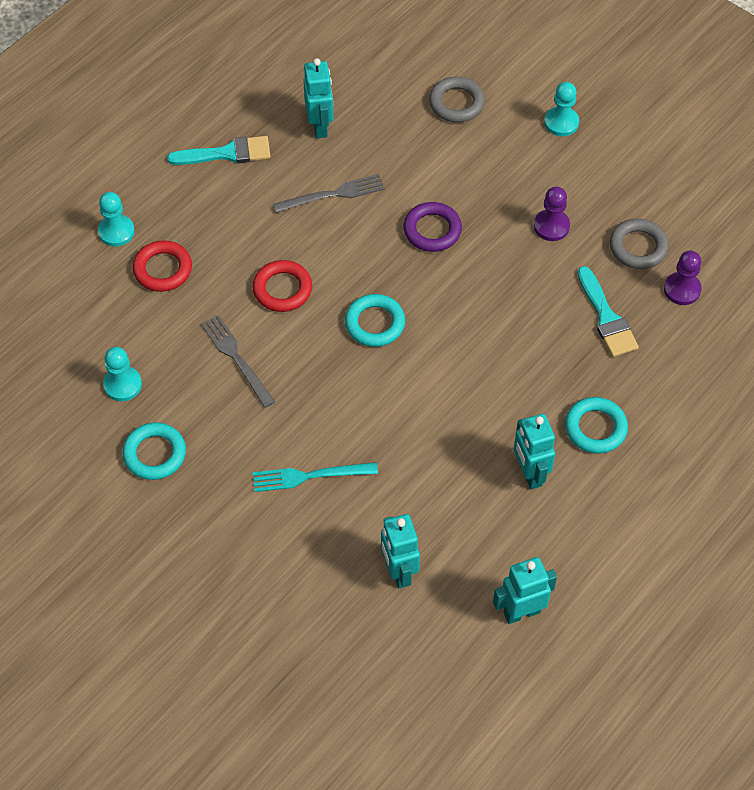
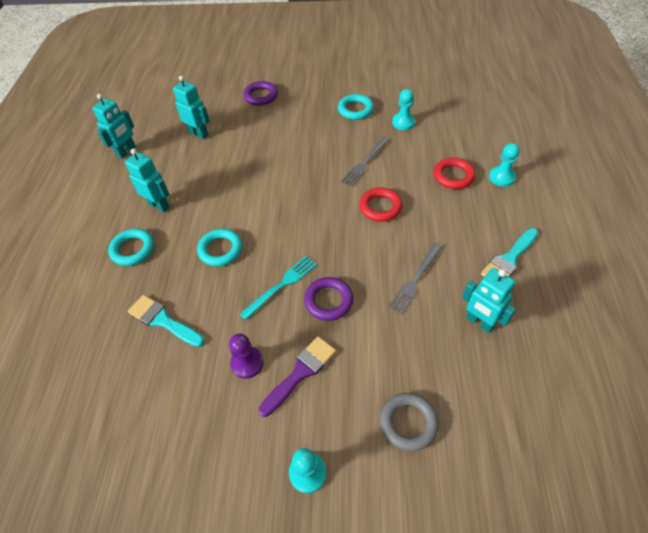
camera: 145 degrees right, 5 degrees down
(236, 358) = (365, 163): grey fork -> grey fork turned 105 degrees clockwise
(252, 587) = (261, 96): none -> purple ring
(309, 476) = (275, 141): turquoise fork -> turquoise fork (281, 285)
(375, 323) = (310, 223): turquoise ring -> turquoise ring (220, 250)
(510, 189) = (301, 372): none -> purple brush
(638, 247) = (168, 393): grey ring -> none
(682, 289) = (115, 380): purple pawn -> none

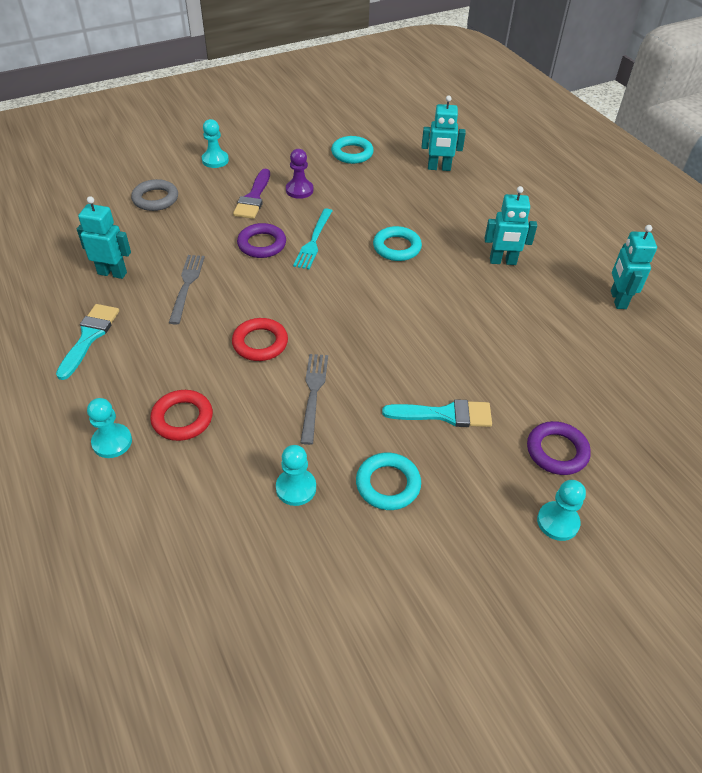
camera: 145 degrees right, 5 degrees down
(133, 249) = (477, 221): turquoise ring -> turquoise ring (352, 153)
(163, 320) = (390, 190): turquoise brush -> turquoise brush (445, 414)
(199, 134) = (566, 354): turquoise robot -> turquoise robot (439, 168)
(291, 75) = (557, 522): none -> turquoise pawn

